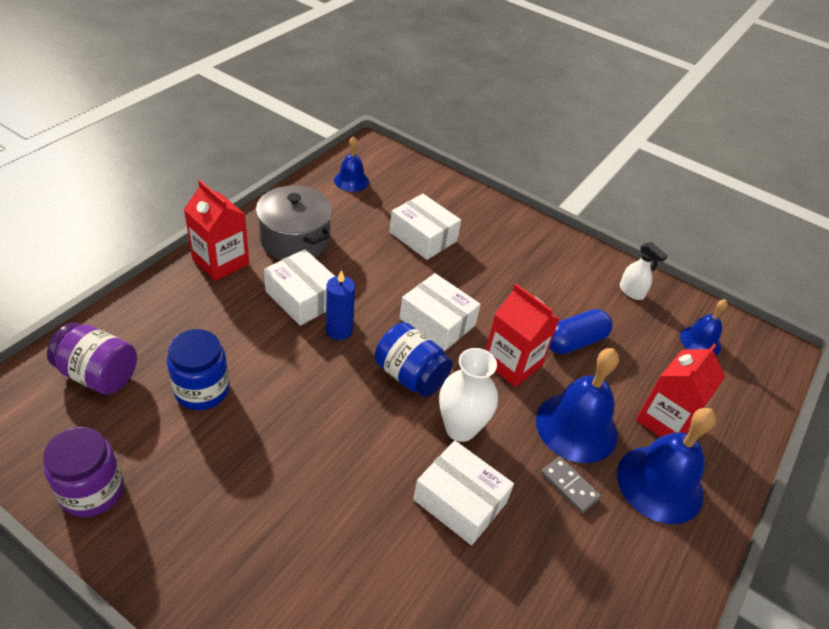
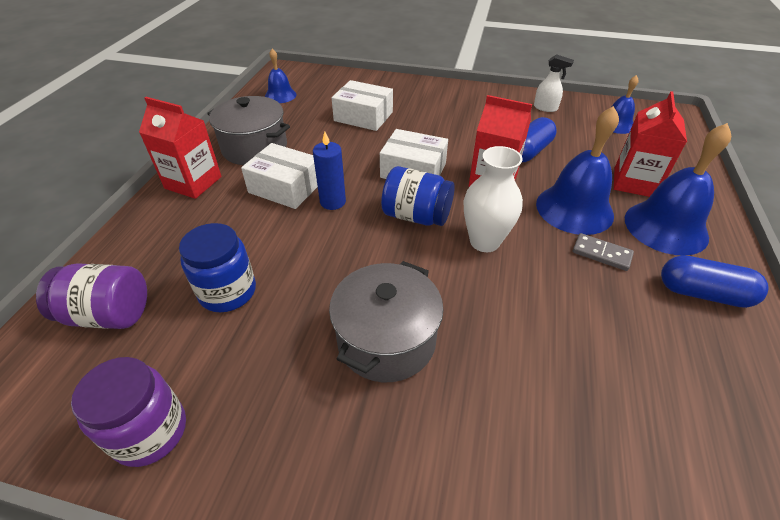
camera: 15 degrees left, 0 degrees up
(313, 490) = (386, 340): none -> grey pot
(460, 501) = (523, 299): white box -> none
(642, 567) = (703, 293): none -> blue capsule

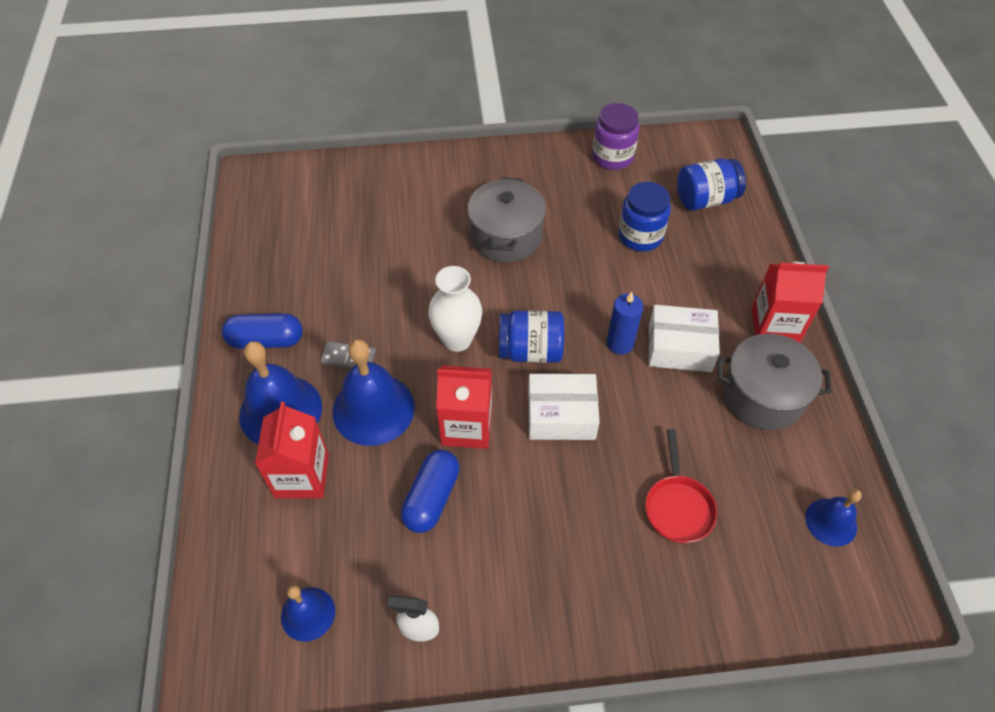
camera: 160 degrees right, 10 degrees up
(109, 314) = (705, 199): purple jar -> blue jar
(363, 116) = (678, 507): white box -> red pan

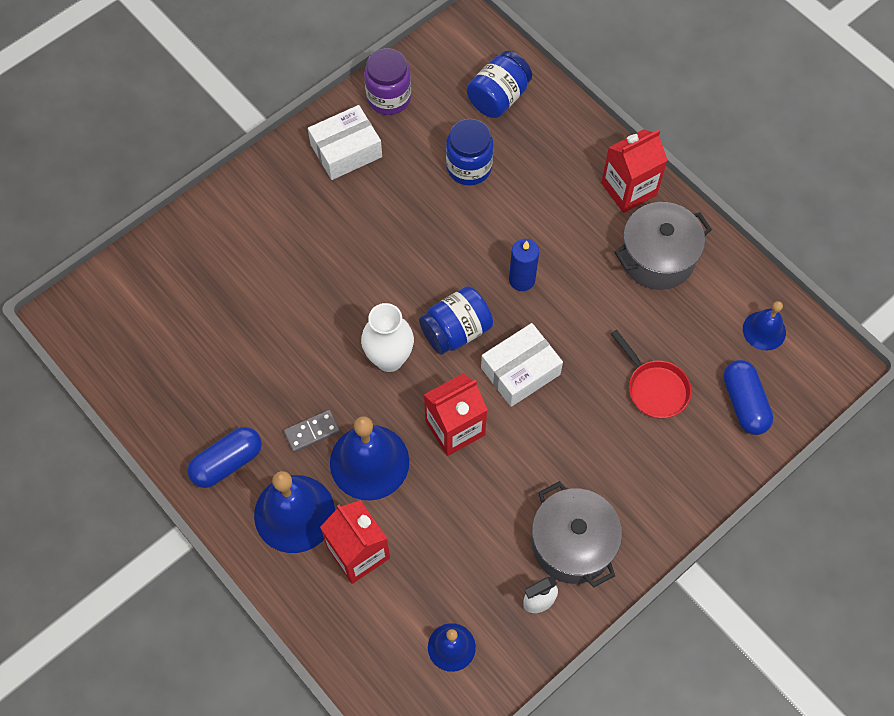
camera: 35 degrees left, 10 degrees up
(432, 498) = (473, 502): blue capsule -> blue capsule (744, 403)
(506, 236) = (356, 236): grey pot -> grey pot (572, 544)
(679, 347) = (570, 254): white box -> white box (346, 151)

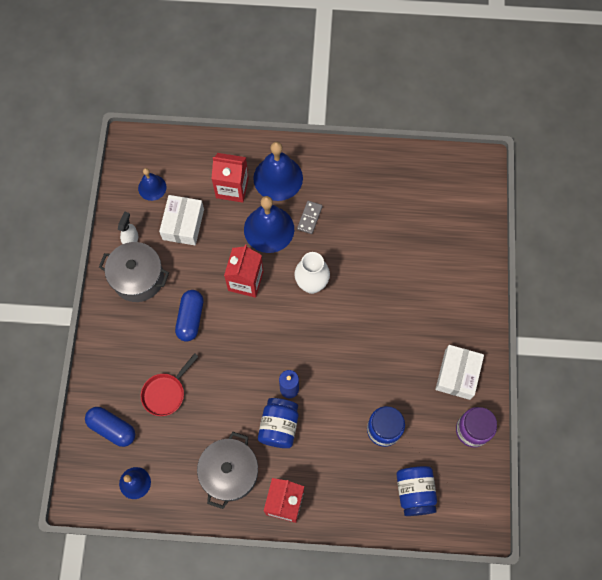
camera: 135 degrees right, 5 degrees up
(227, 462) = (331, 171): blue capsule -> blue capsule (190, 318)
(456, 331) = (294, 329): blue jar -> blue jar (279, 426)
(520, 371) = (242, 338): white box -> white box (183, 224)
(654, 388) = (165, 393): red pan -> red pan turned 60 degrees counterclockwise

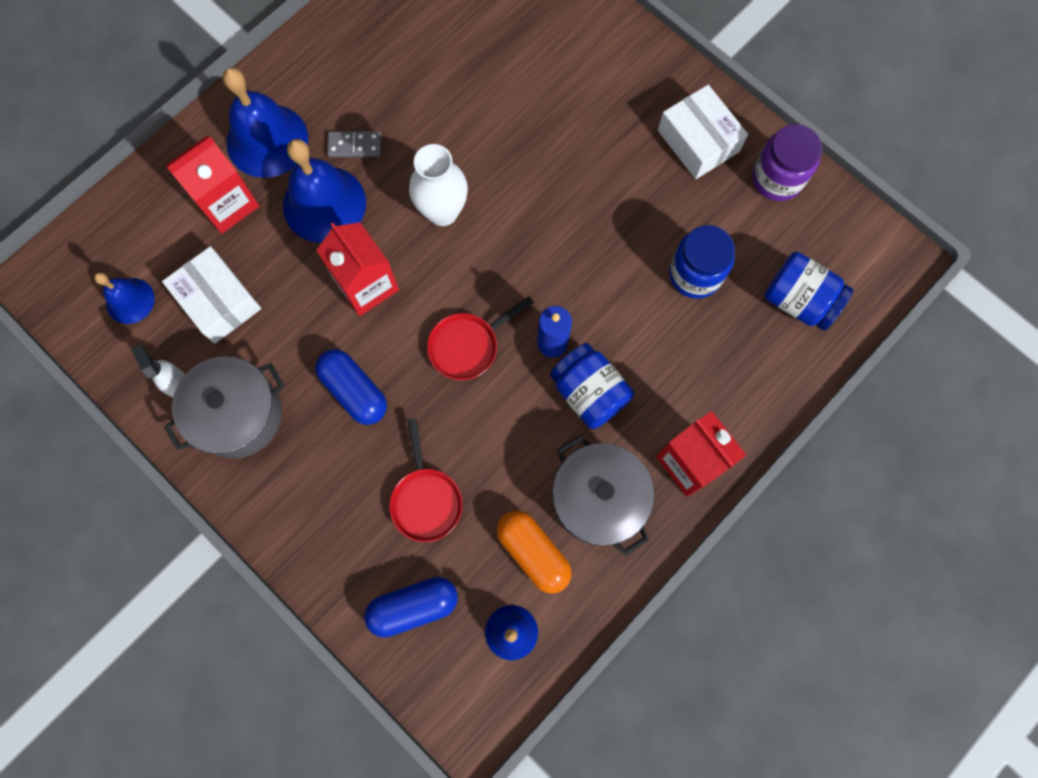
camera: 50 degrees left, 5 degrees up
(180, 462) = (533, 552): none -> orange capsule
(255, 351) = (467, 346): none -> red pan
(309, 218) = (355, 146): grey domino -> grey domino turned 60 degrees counterclockwise

